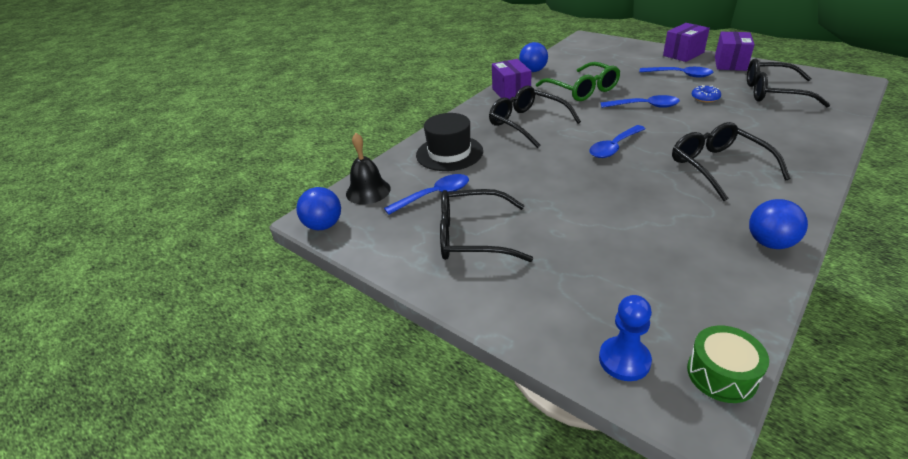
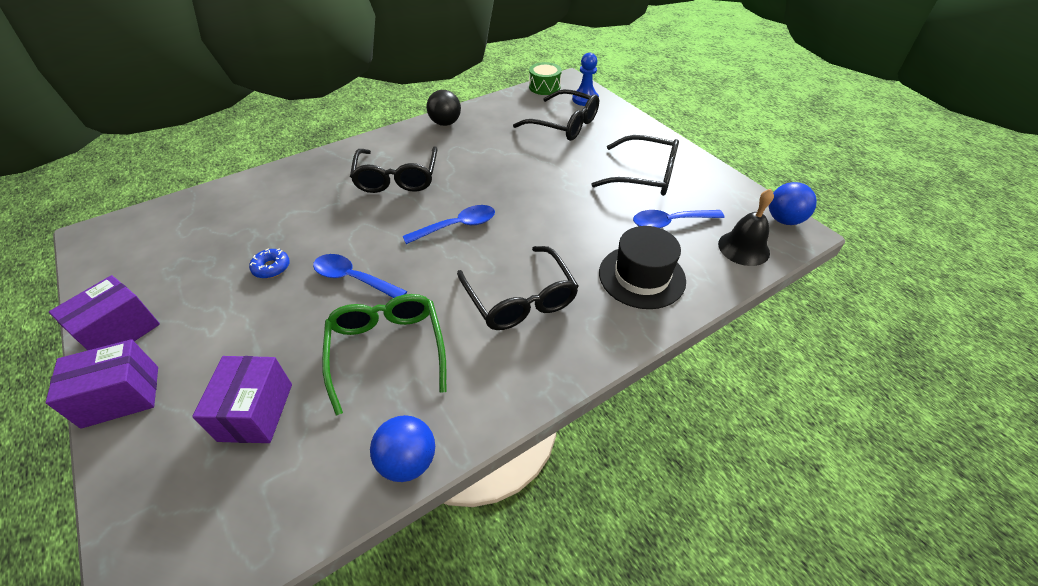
camera: 165 degrees left, 10 degrees up
(511, 93) = (497, 390): purple box -> purple box (256, 412)
(680, 75) = (221, 331): blue spoon -> none
(770, 243) = (445, 123): blue ball -> black ball
(774, 93) = (194, 248): black glasses -> black glasses (564, 124)

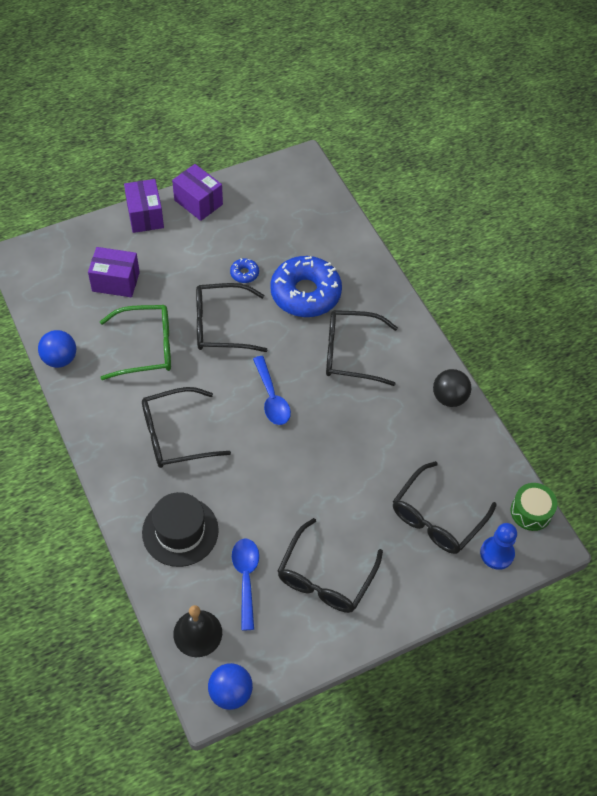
camera: 95 degrees right, 10 degrees up
(313, 214) = (305, 293): none -> blue donut
(353, 278) = (221, 325): blue spoon -> black glasses

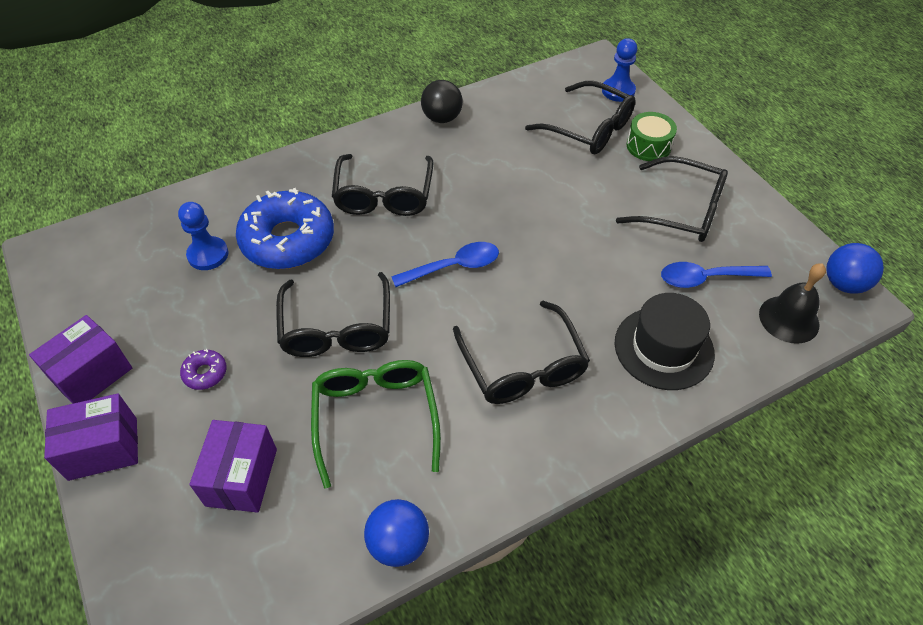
camera: 90 degrees left, 5 degrees down
(192, 257) = (205, 373): none -> purple donut
(244, 273) = (246, 307): blue donut -> none
(293, 248) = (208, 255): none -> blue pawn
(531, 511) = (568, 69): green drum -> green drum (648, 146)

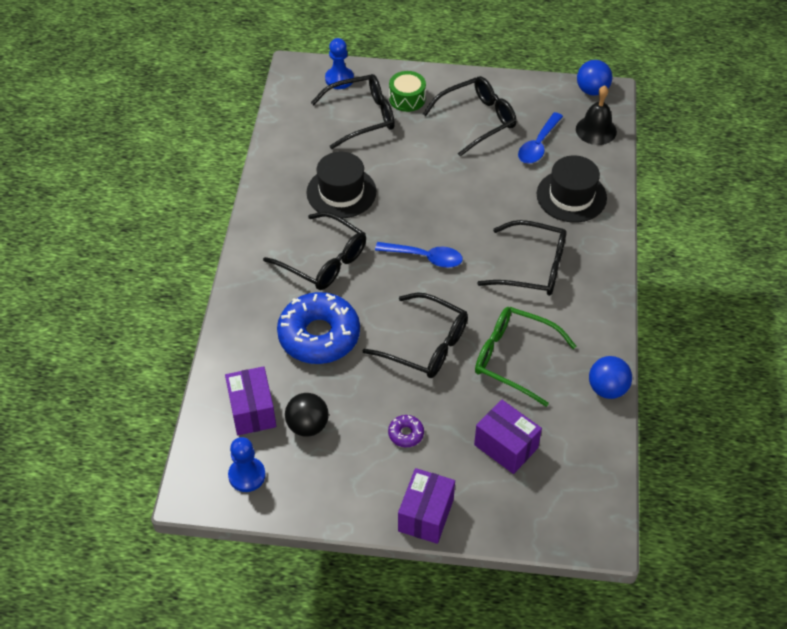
camera: 55 degrees left, 0 degrees up
(92, 374) = (353, 501): purple box -> purple box (252, 411)
(208, 255) = (292, 389): blue pawn -> blue pawn (247, 475)
(442, 118) = (273, 187): black ball -> black ball (308, 425)
(454, 267) = (425, 257): blue spoon -> blue spoon turned 90 degrees clockwise
(480, 163) = (341, 192): none -> black hat

